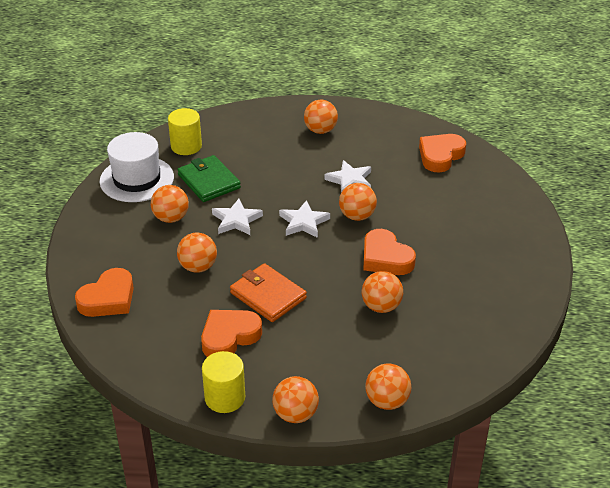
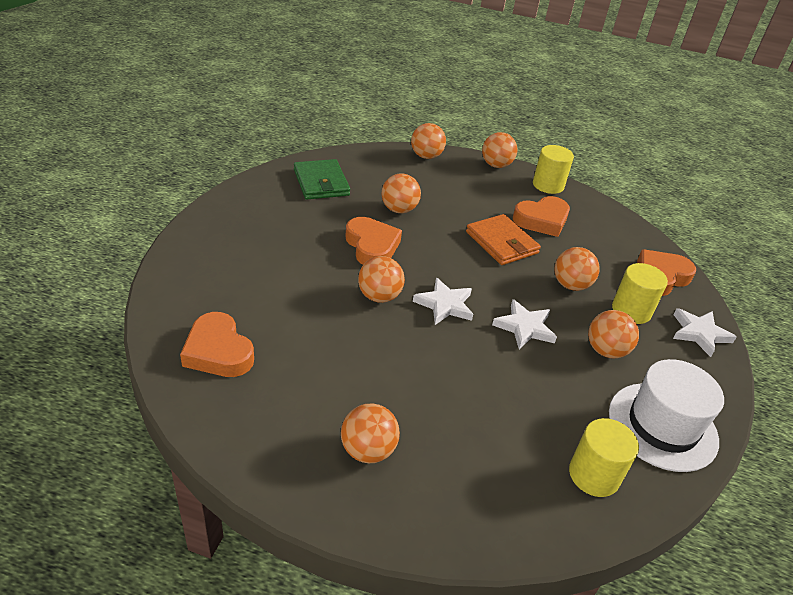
camera: 170 degrees left, 0 degrees up
(144, 256) = (631, 310): none -> yellow cylinder
(208, 181) = (558, 395): green wallet -> green wallet (321, 182)
(350, 180) = (364, 346): white star -> white star (699, 333)
(440, 156) = (218, 351): orange heart -> orange heart turned 90 degrees clockwise

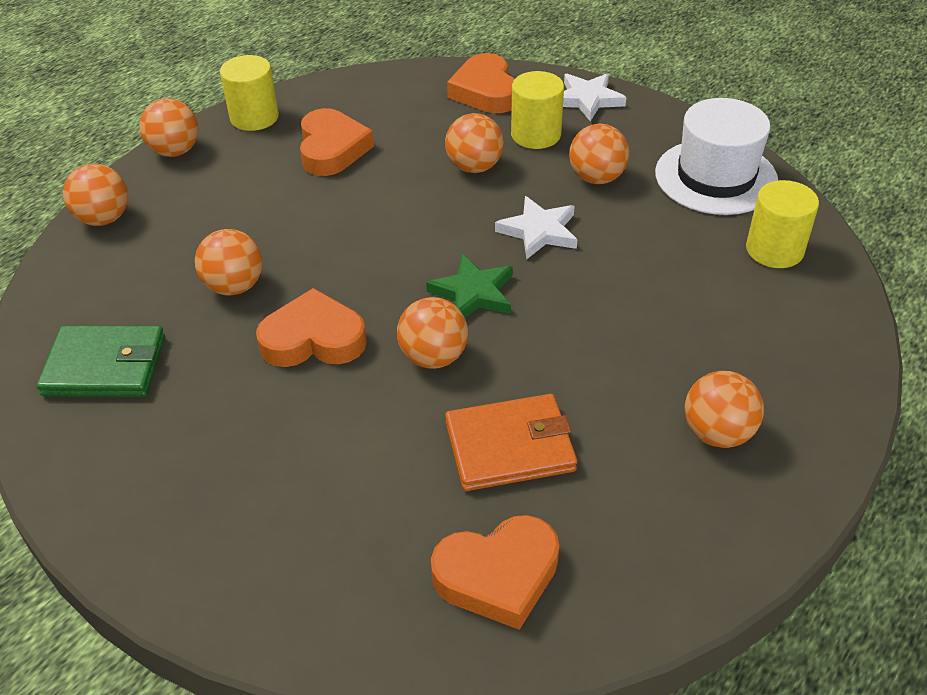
camera: 65 degrees left, 5 degrees up
(444, 304) = (473, 293): white star -> green star
(502, 243) = (364, 201): orange wallet -> orange wallet (510, 446)

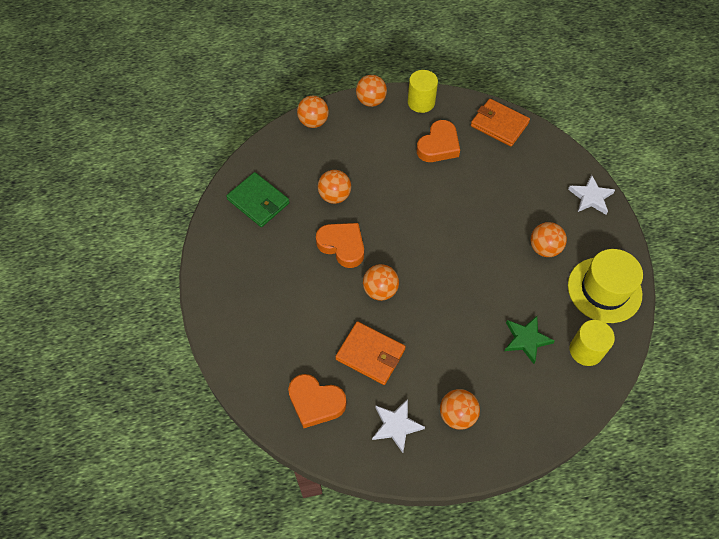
camera: 40 degrees right, 15 degrees up
(390, 88) = (499, 124): none -> orange wallet
(473, 293) = (426, 271): green star -> green star (526, 339)
(474, 167) = (493, 201): orange ball -> none
(485, 91) = (544, 157): orange heart -> none
(536, 135) = (541, 202): yellow cylinder -> none
(539, 231) = (486, 259): white star -> white star (396, 426)
(716, 177) = (604, 290): white hat -> yellow hat

